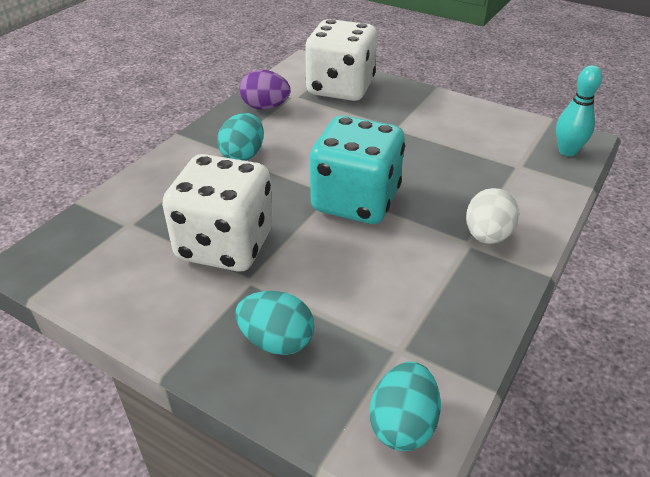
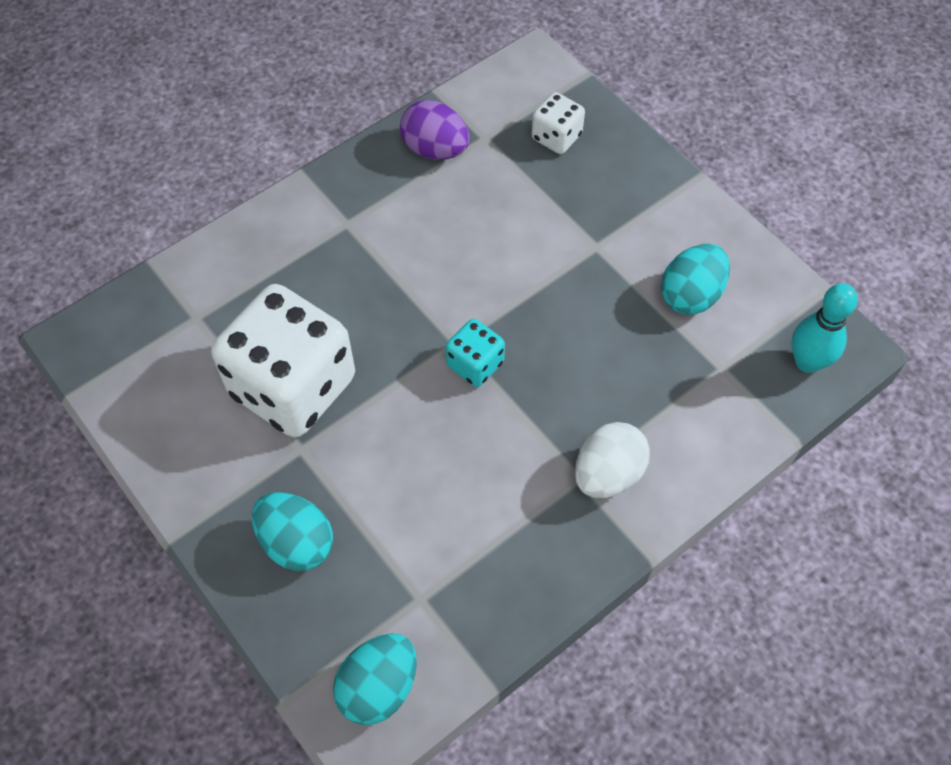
camera: 20 degrees right, 20 degrees up
(243, 155) = (369, 237): turquoise egg -> turquoise egg (691, 295)
(340, 88) = (556, 137): white dice -> white dice, size x0.46
(355, 201) = (475, 364): turquoise dice -> turquoise dice, size x0.46

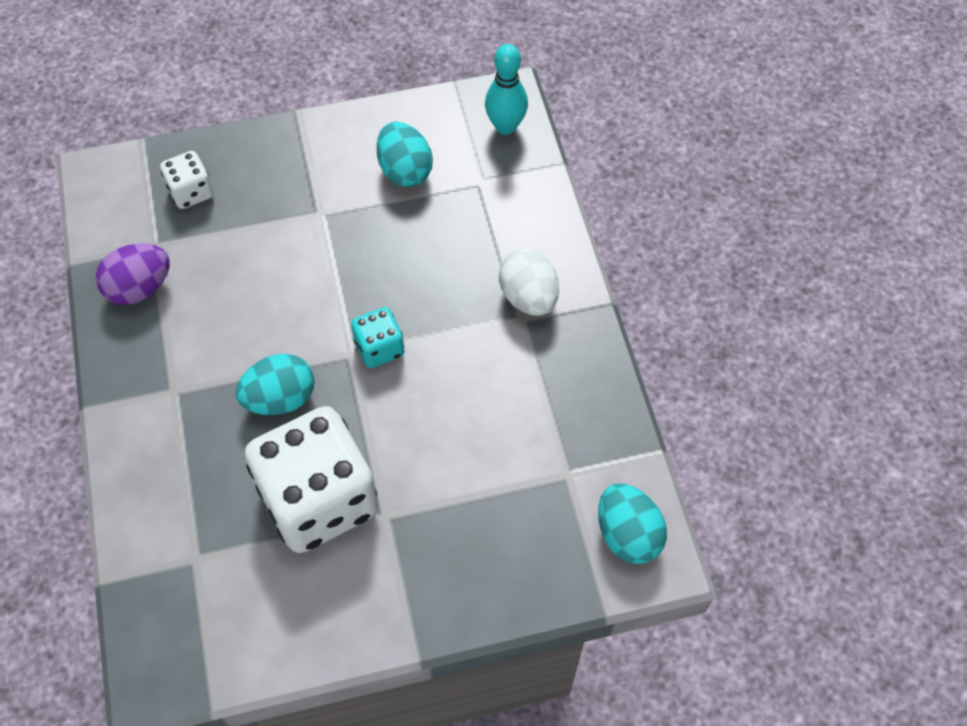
camera: 65 degrees left, 0 degrees up
(296, 542) = (472, 551): turquoise egg -> turquoise egg (280, 398)

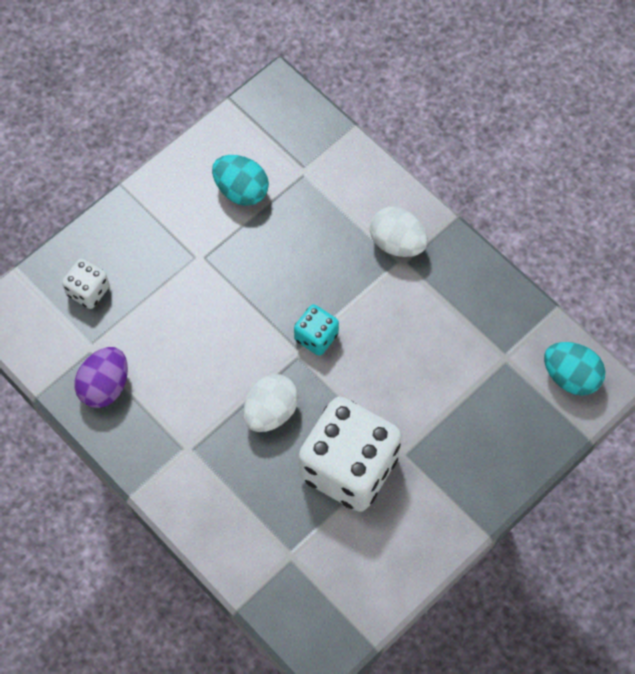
camera: 30 degrees left, 5 degrees up
(280, 398) = (270, 412): turquoise egg -> white egg
(505, 126) = (293, 116): turquoise bowling pin -> none

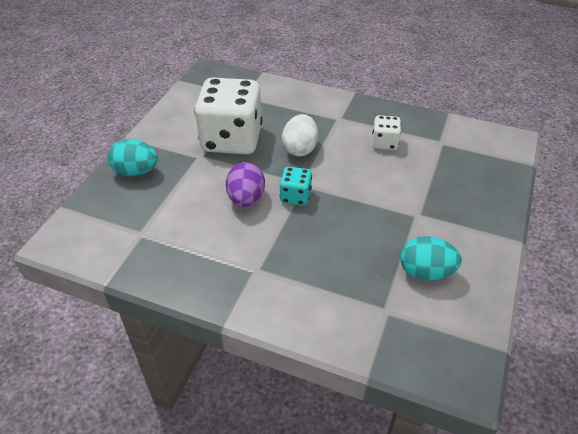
camera: 155 degrees right, 20 degrees down
(88, 291) = (473, 168): white dice -> white dice (384, 143)
(105, 386) = (413, 128): purple egg -> purple egg (246, 199)
(397, 243) = (267, 281): white egg -> none
(570, 377) = (82, 238): turquoise egg -> turquoise egg (136, 172)

